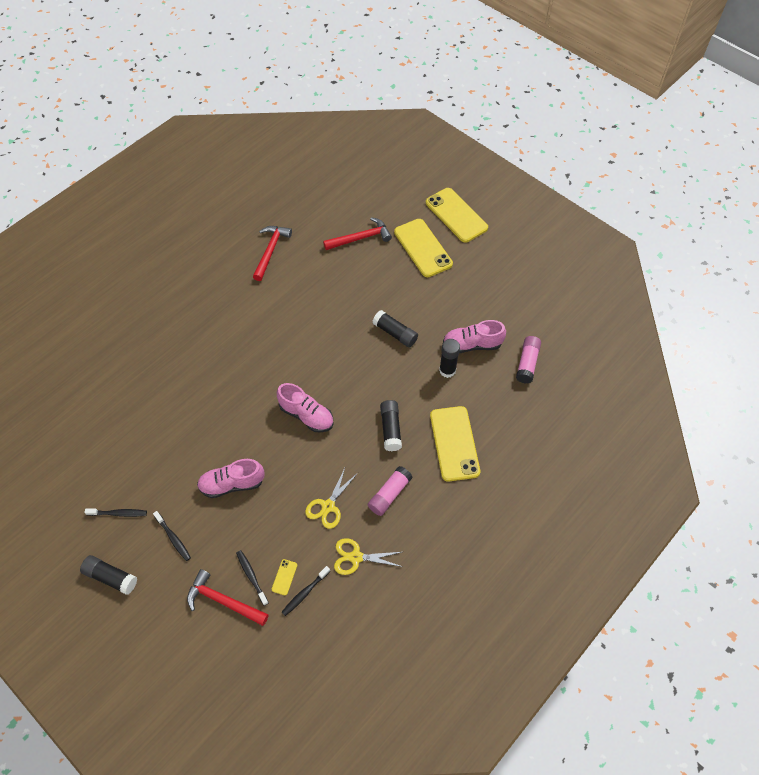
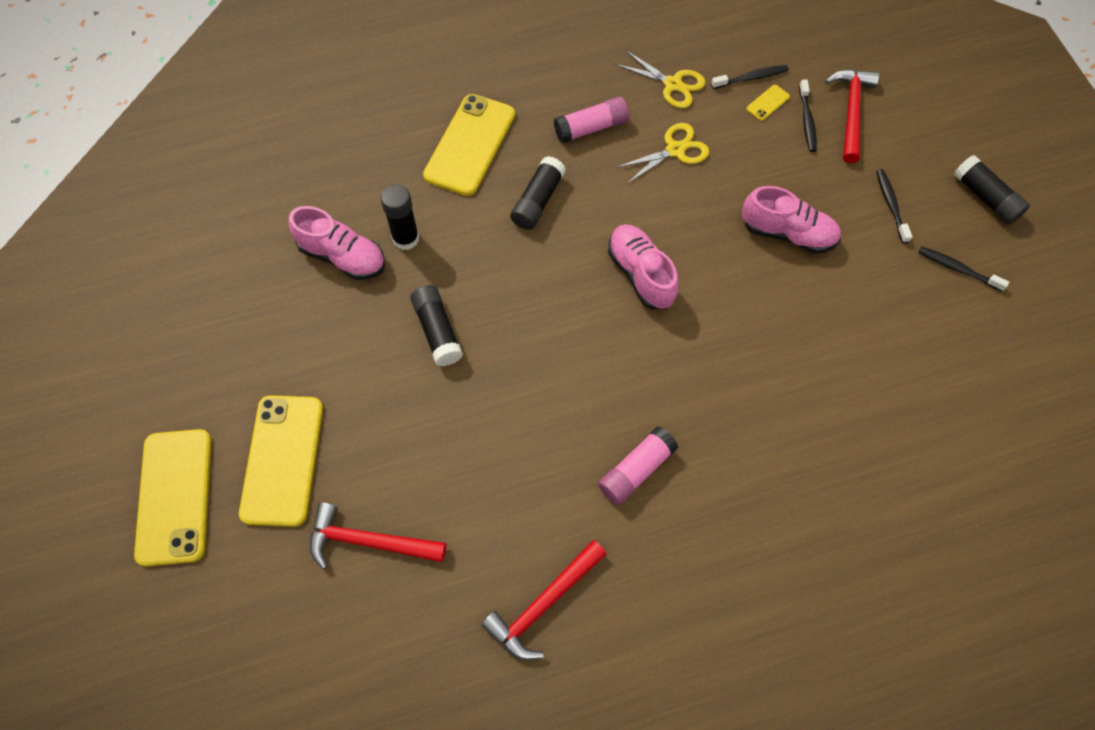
camera: 150 degrees left, 5 degrees up
(223, 601) = (851, 112): red hammer -> red hammer turned 135 degrees counterclockwise
(527, 363) = (293, 194): pink glue stick -> pink glue stick (636, 470)

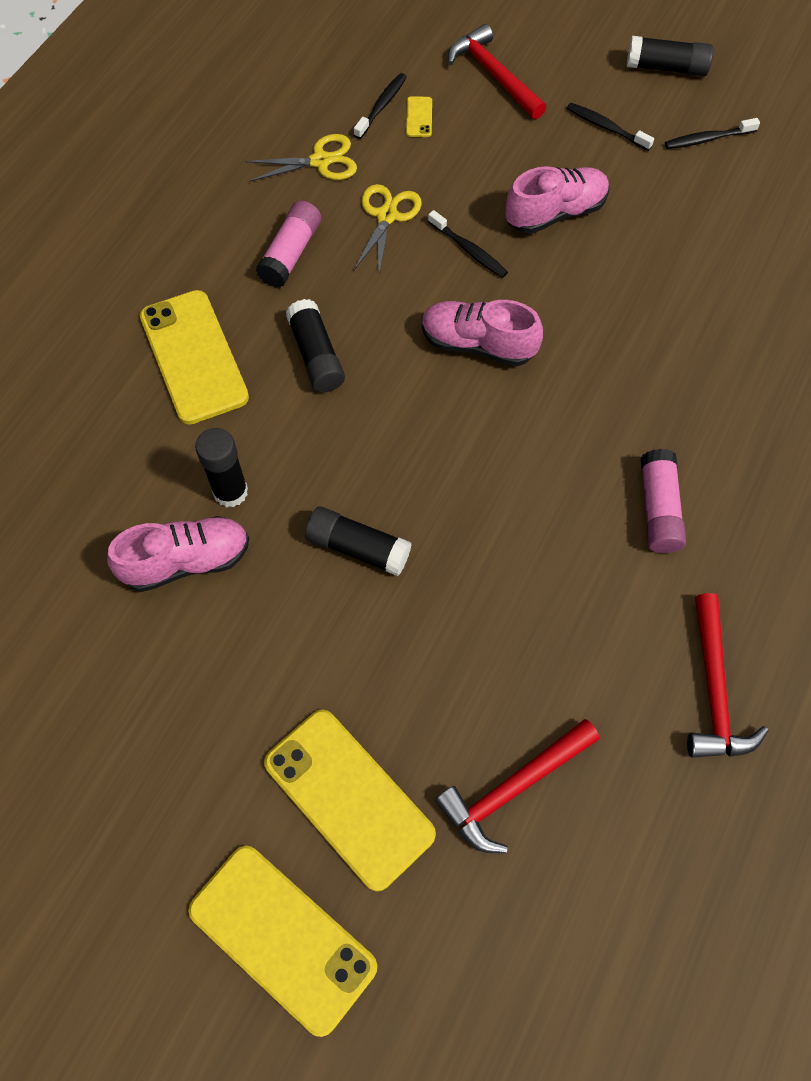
camera: 45 degrees left, 0 degrees up
(807, 121) = (467, 108): black toothbrush -> black toothbrush (469, 250)

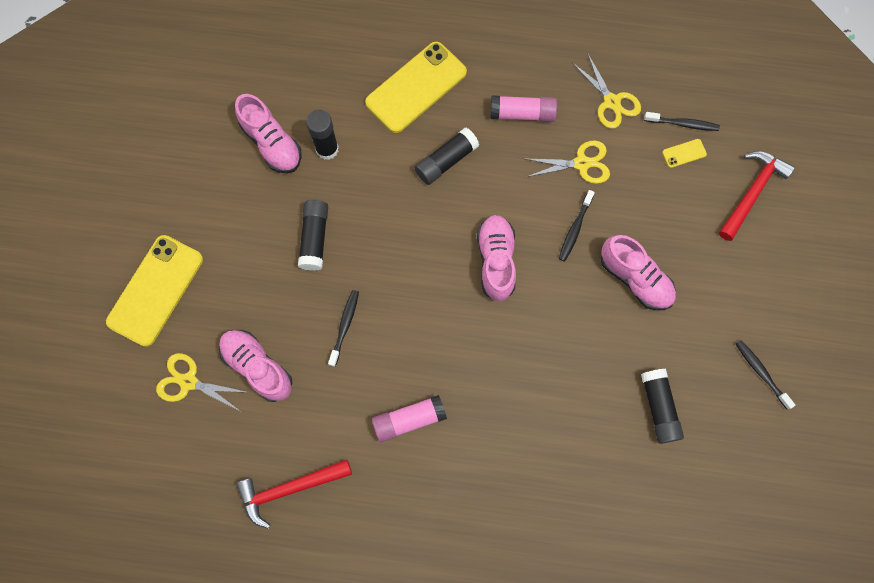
camera: 70 degrees right, 10 degrees up
(282, 938) = (69, 283): yellow phone -> none
(513, 788) = (188, 382): red hammer -> yellow scissors
(522, 681) = (258, 367): none -> pink shoe
(606, 127) = (737, 291): black toothbrush -> black toothbrush (345, 326)
(666, 68) = (824, 321): black glue stick -> black glue stick (658, 408)

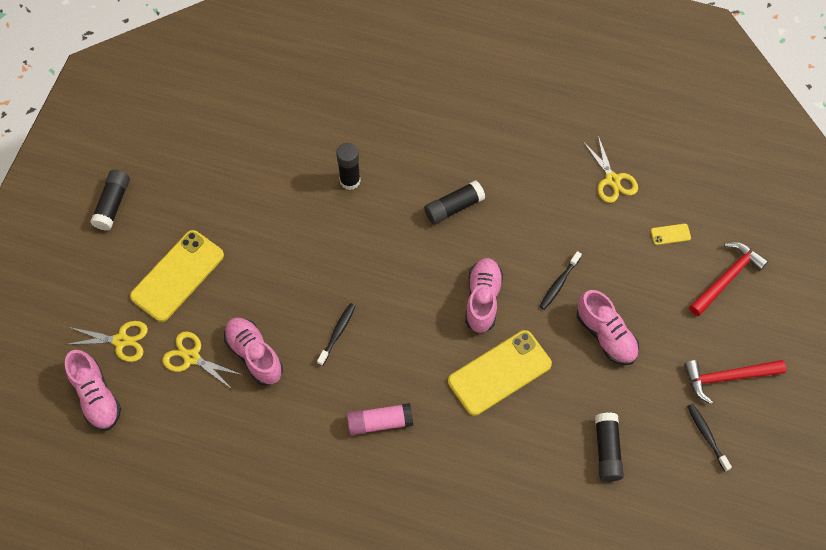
camera: 10 degrees right, 10 degrees down
(272, 143) = (302, 168): pink shoe -> pink shoe (96, 397)
(289, 488) = (262, 463): red hammer -> red hammer (727, 377)
(315, 238) = (325, 254): black glue stick -> black glue stick (113, 204)
(416, 87) = (438, 141): yellow phone -> yellow phone (499, 372)
(522, 114) = (529, 177): pink glue stick -> none
(581, 163) = (575, 228): yellow scissors -> yellow scissors (121, 340)
(683, 124) = (674, 209): black toothbrush -> none

